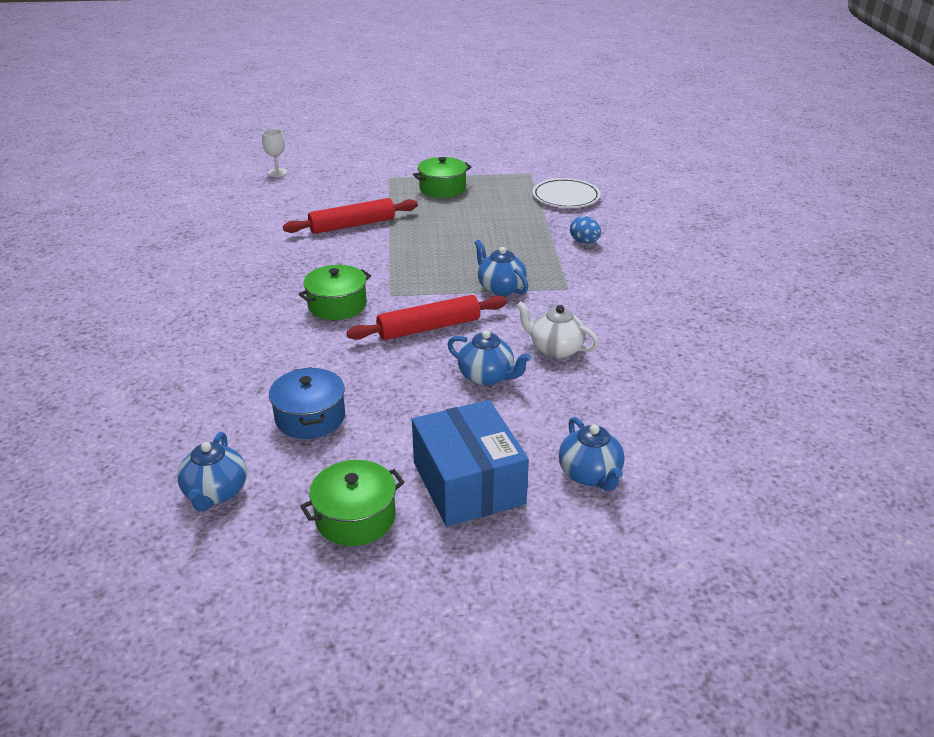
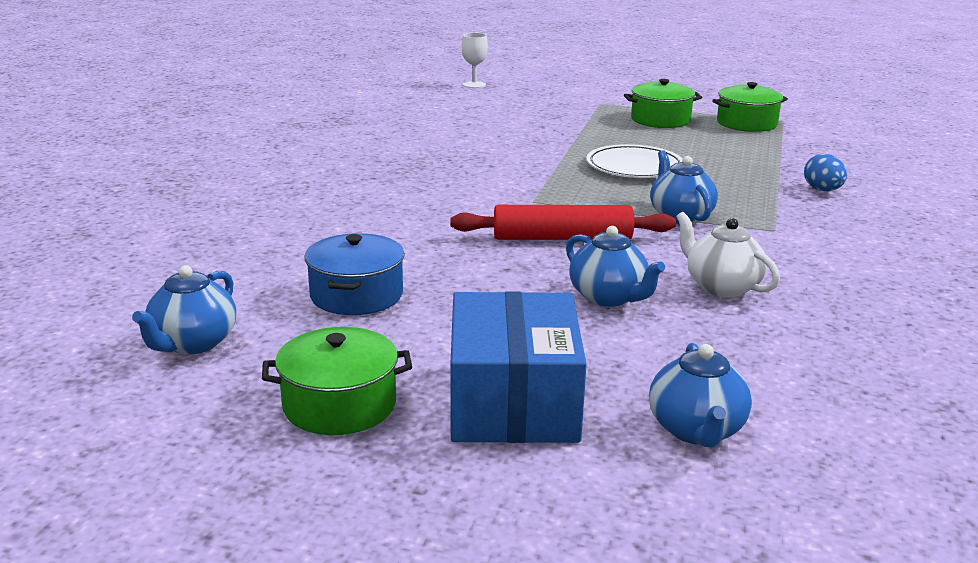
camera: 20 degrees right, 10 degrees down
(337, 305) = (463, 200): green pot -> green pot (746, 123)
(352, 225) = (529, 136): red rolling pin -> none
(566, 197) = (819, 146): white plate -> white plate (634, 167)

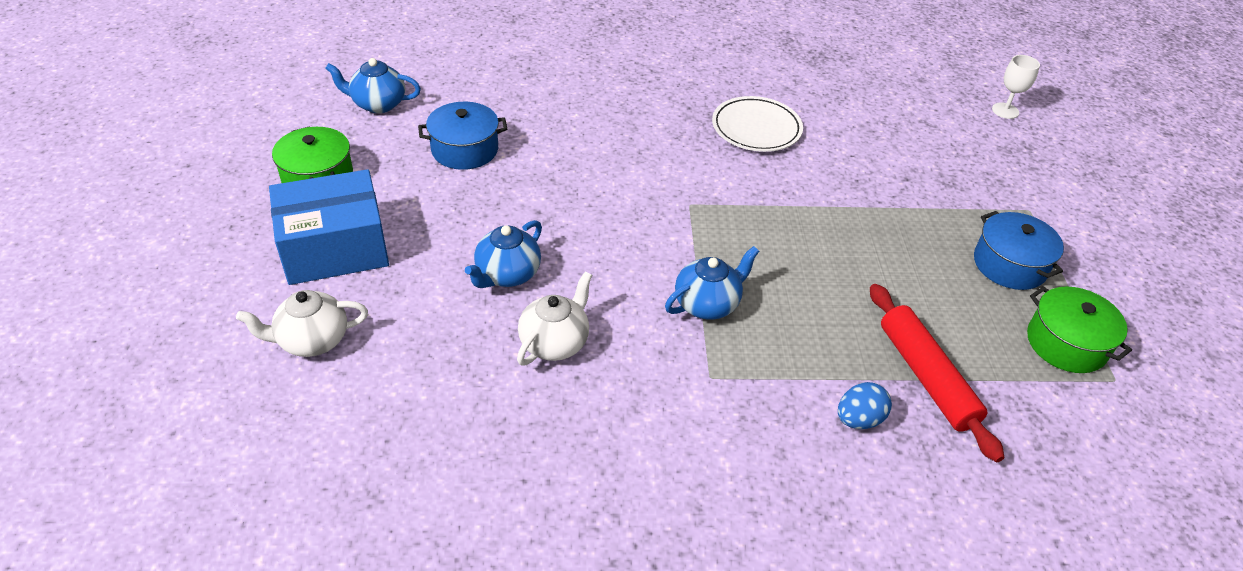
camera: 70 degrees right, 20 degrees up
(562, 238) = (614, 233): red rolling pin -> red rolling pin (926, 377)
(634, 167) = (827, 259): white plate -> white plate (756, 128)
(660, 120) = (1009, 265): green pot -> blue pot
(696, 430) = (312, 341): blue teapot -> white teapot

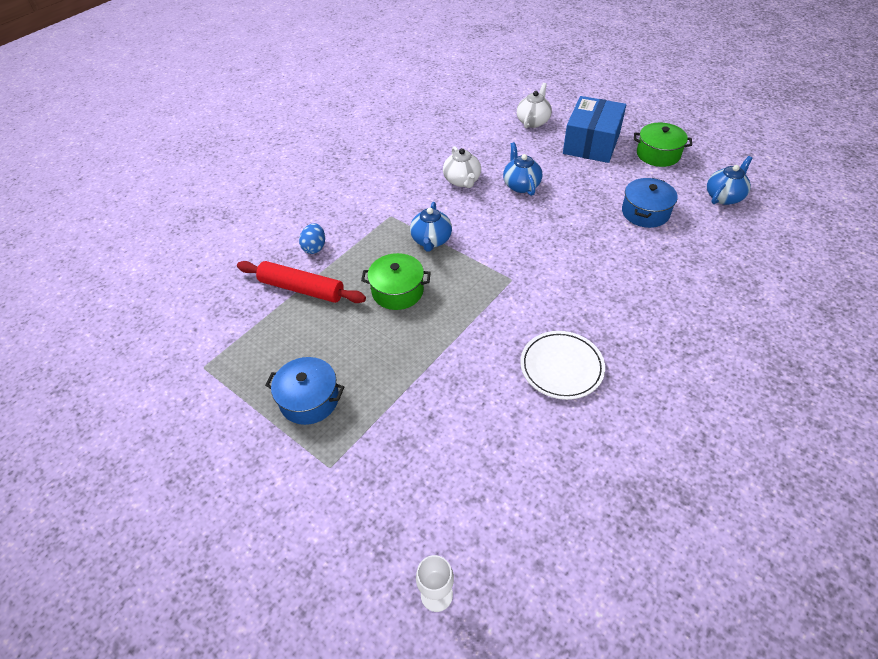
camera: 135 degrees right, 5 degrees up
(1066, 343) = (242, 368): green pot -> green pot (397, 291)

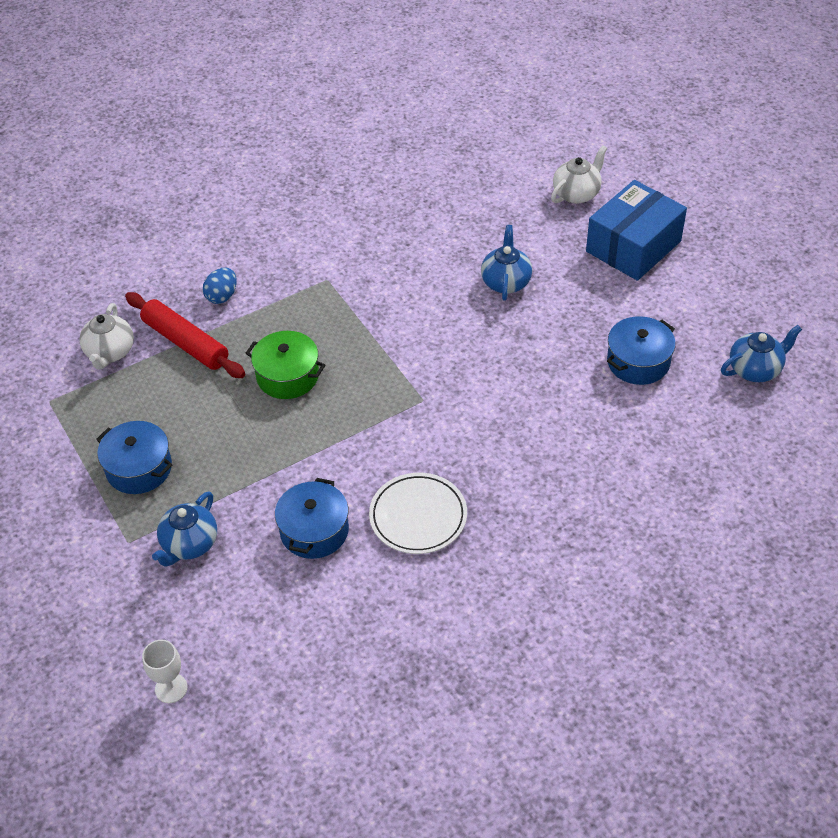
camera: 20 degrees right, 0 degrees up
(431, 240) = (357, 325): blue teapot -> blue teapot (189, 544)
(462, 181) = (437, 256): white teapot -> white teapot (110, 352)
(486, 405) = (314, 531): none -> blue pot
(658, 154) = (711, 286): green pot -> none

